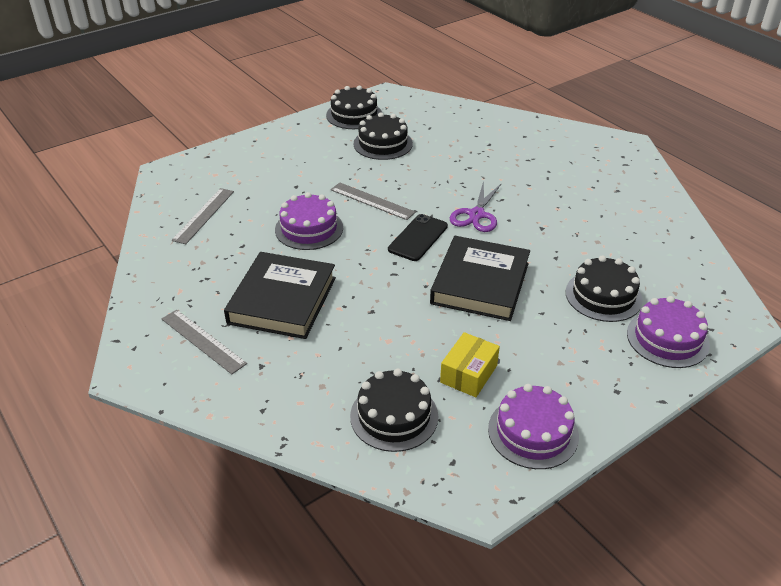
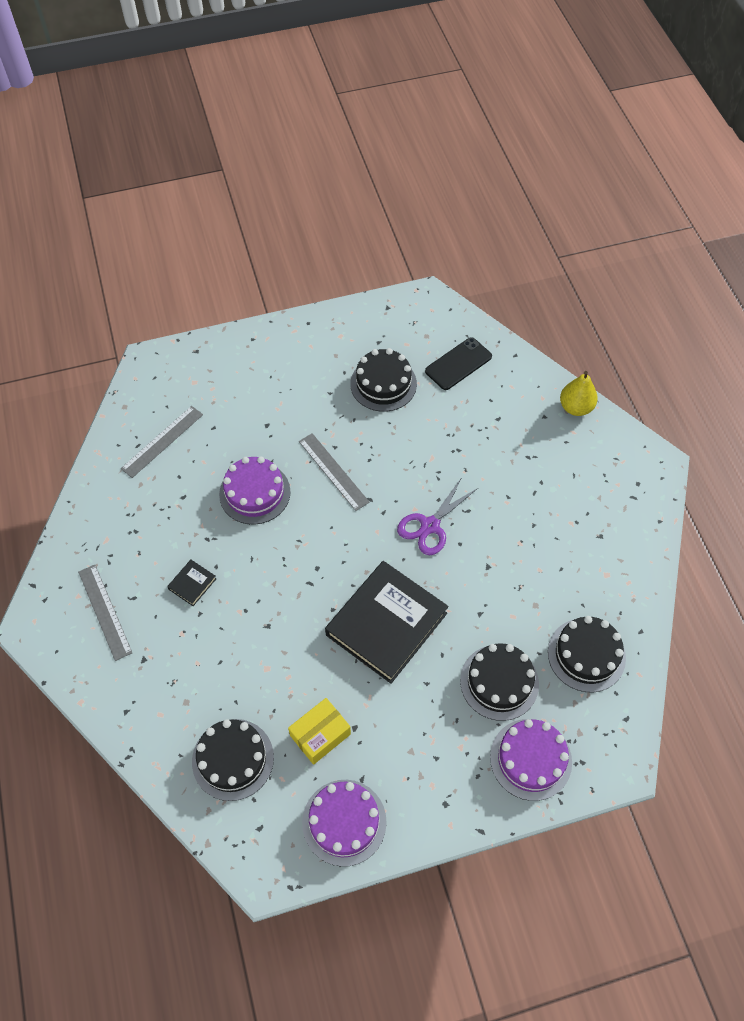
camera: 20 degrees right, 20 degrees up
(282, 300) = (192, 584): black book -> black book, size x0.40
(354, 115) = (373, 326): black cake -> black cake (586, 655)
(418, 238) = (355, 540): black phone -> black phone (458, 364)
(544, 127) = (575, 407): none -> yellow pear

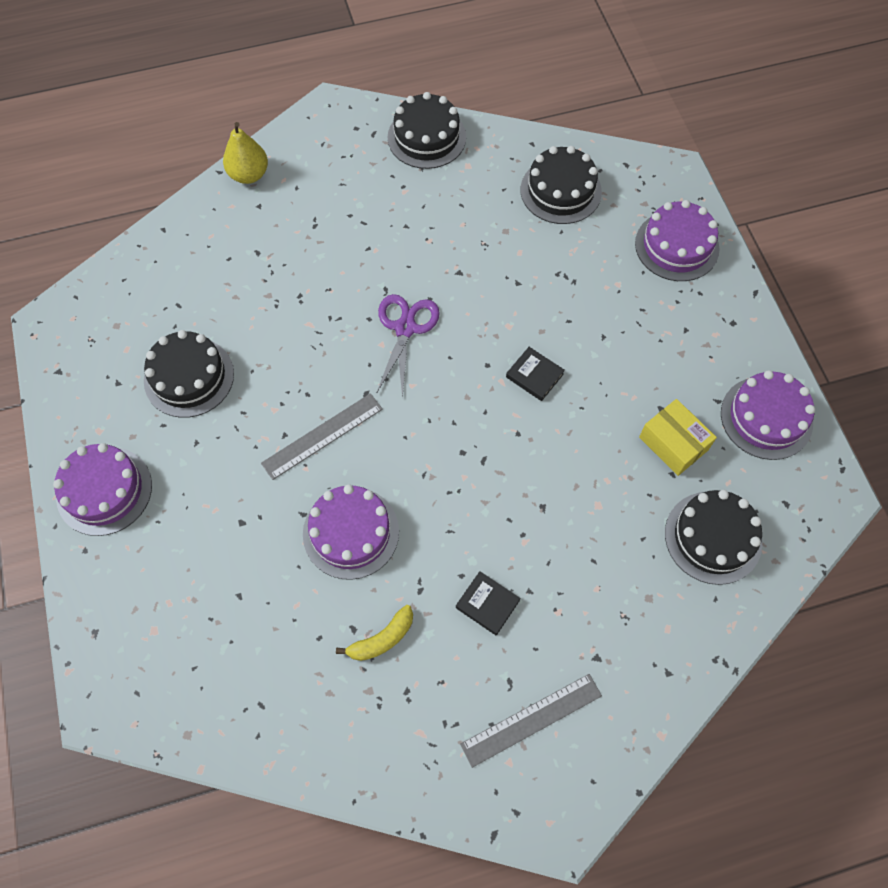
camera: 90 degrees left, 5 degrees up
(162, 441) = (257, 668): grey ruler -> none
(174, 515) = (382, 639): none -> yellow banana
(295, 344) = (104, 490): none -> purple cake
(386, 624) = (534, 375): black book -> black book, size x0.40
(430, 526) = (405, 328): purple scissors -> purple scissors turned 120 degrees counterclockwise
(458, 364) = (168, 290): black phone -> none
(499, 682) = (596, 268): black cake -> black cake (426, 137)

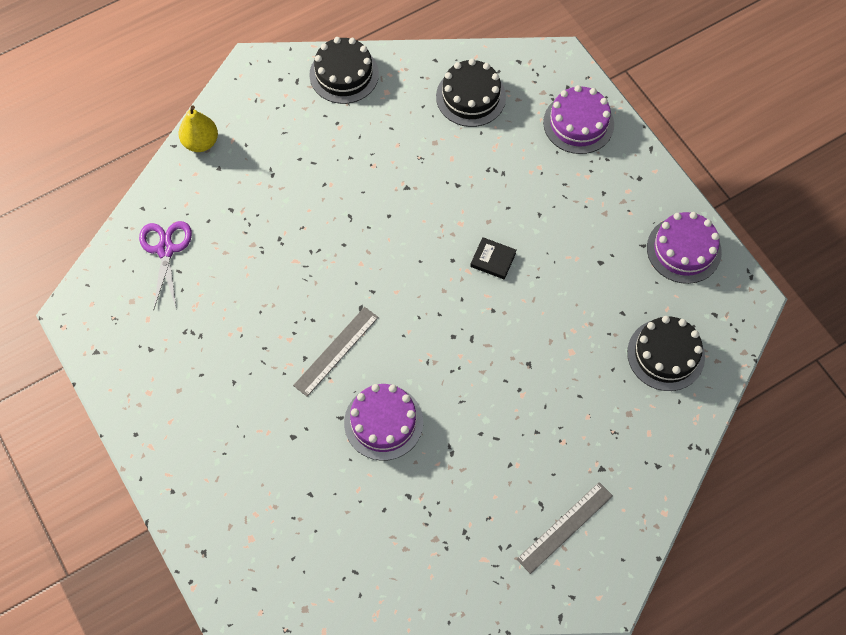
camera: 15 degrees left, 0 degrees up
(104, 490) = (171, 440): purple cake -> none
(189, 377) = (209, 329): black cake -> none
(382, 639) = (433, 497): yellow banana -> none
(405, 328) = (376, 245): purple scissors -> purple scissors (165, 250)
(487, 604) = (507, 450): black book -> none
(673, 443) = (617, 288): yellow box -> none

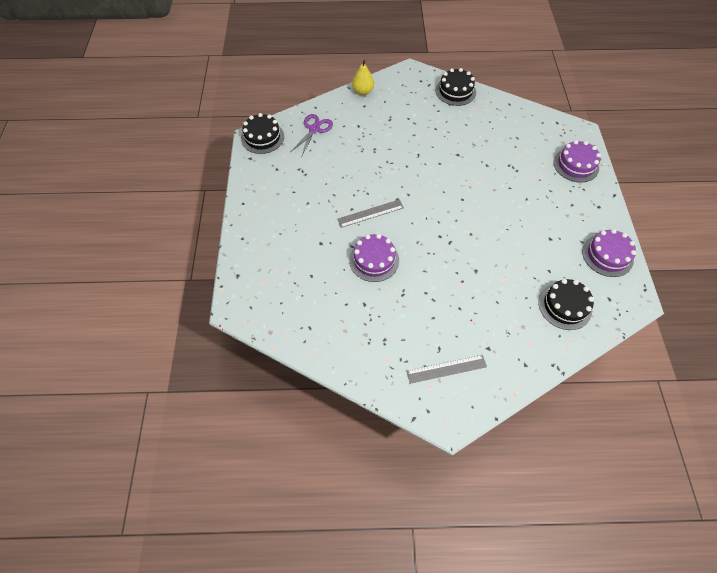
camera: 30 degrees right, 5 degrees down
(471, 97) = (519, 128): black cake -> black cake (262, 137)
(493, 260) = (486, 209): black book -> none

